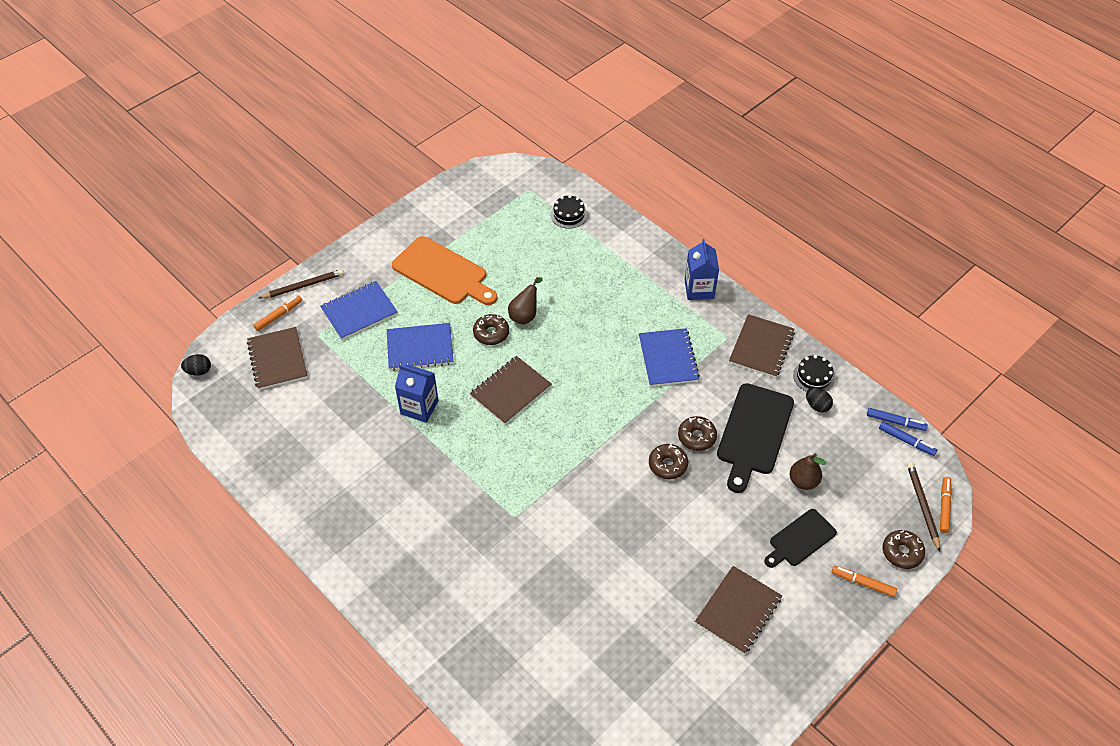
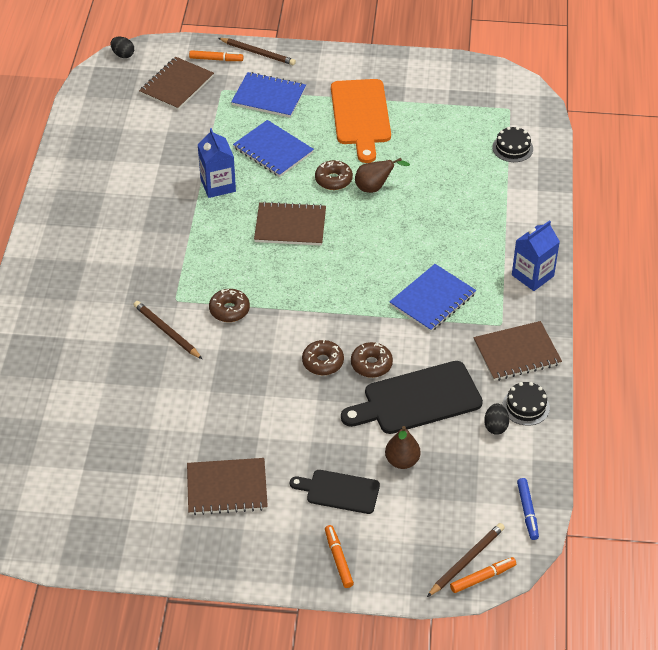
camera: 50 degrees right, 5 degrees down
(542, 545) = (167, 331): none -> brown pencil
(895, 422) = (540, 492): blue marker -> none
(902, 552) = (399, 571): brown donut -> brown donut (229, 310)

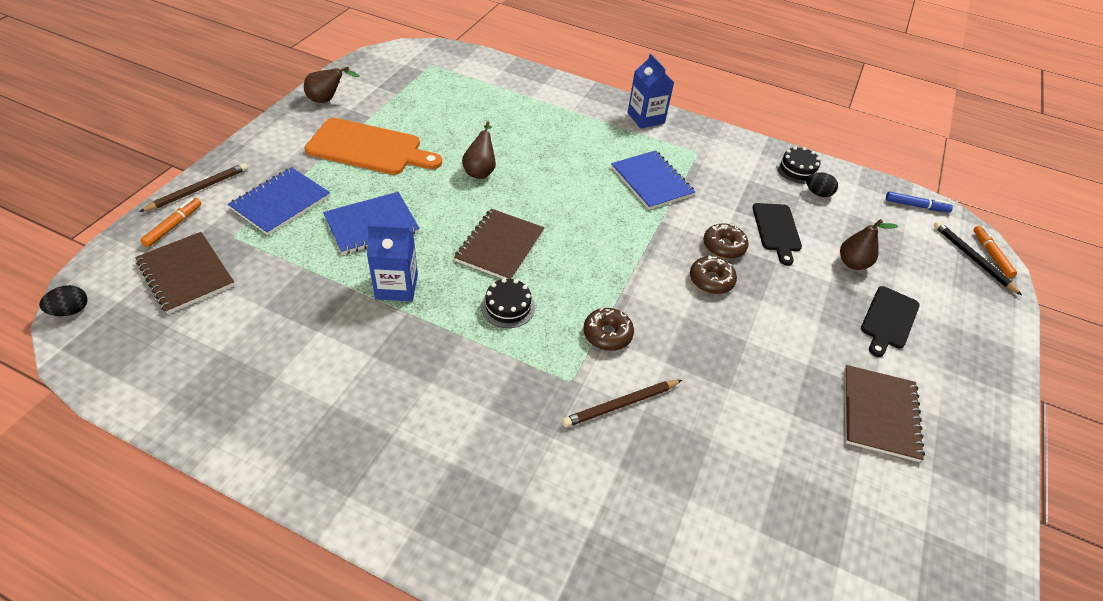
camera: 75 degrees left, 0 degrees up
(333, 180) = (450, 194): brown donut -> none
(338, 559) = (976, 346): orange marker -> none
(408, 69) = (327, 100): none -> brown pear
(417, 399) = (777, 230): black cutting board -> black cutting board, size x0.61
(466, 561) = (973, 259): brown pencil -> black pencil
(512, 148) = (483, 79): black cake -> black cake (508, 307)
(517, 352) = (734, 155): brown notebook -> none

